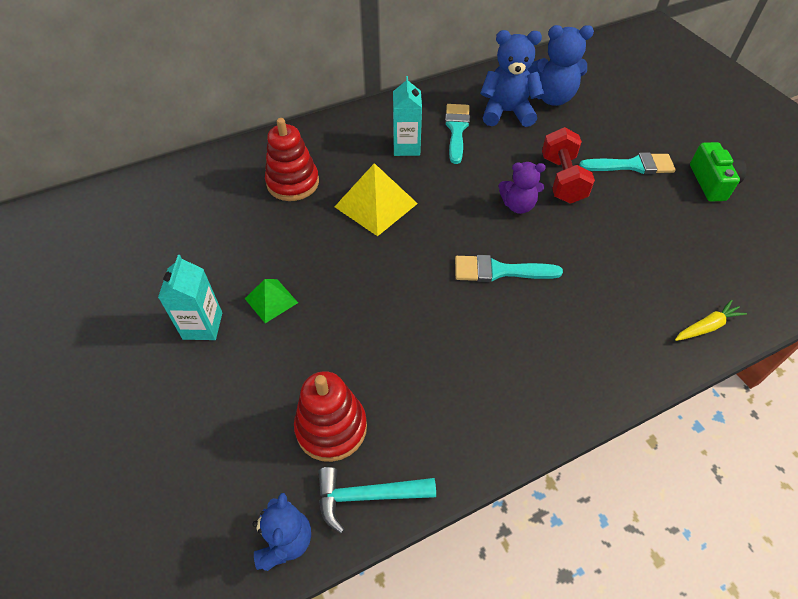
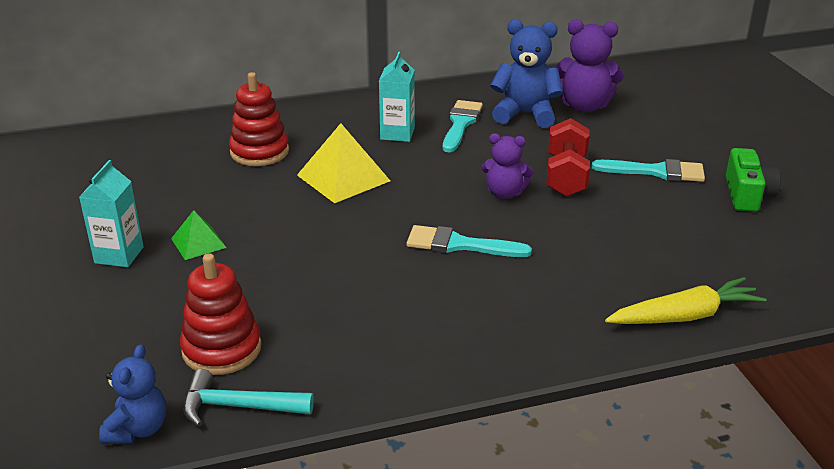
camera: 10 degrees right, 20 degrees down
(552, 98) = (584, 106): blue teddy bear -> purple teddy bear
(706, 326) = (684, 316): yellow carrot -> yellow carrot, size x1.65

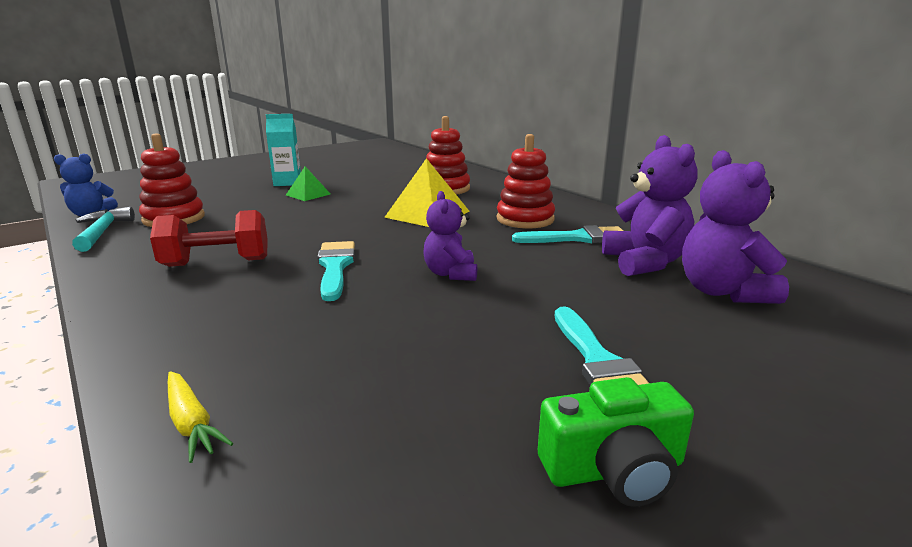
camera: 70 degrees right, 10 degrees down
(397, 133) = (525, 219): turquoise carton -> red stacking toy
(525, 114) = (645, 262): blue teddy bear -> purple teddy bear
(566, 176) = (519, 300): red dumbbell -> red dumbbell (216, 262)
(684, 316) = (191, 423): yellow carrot -> yellow carrot, size x0.61

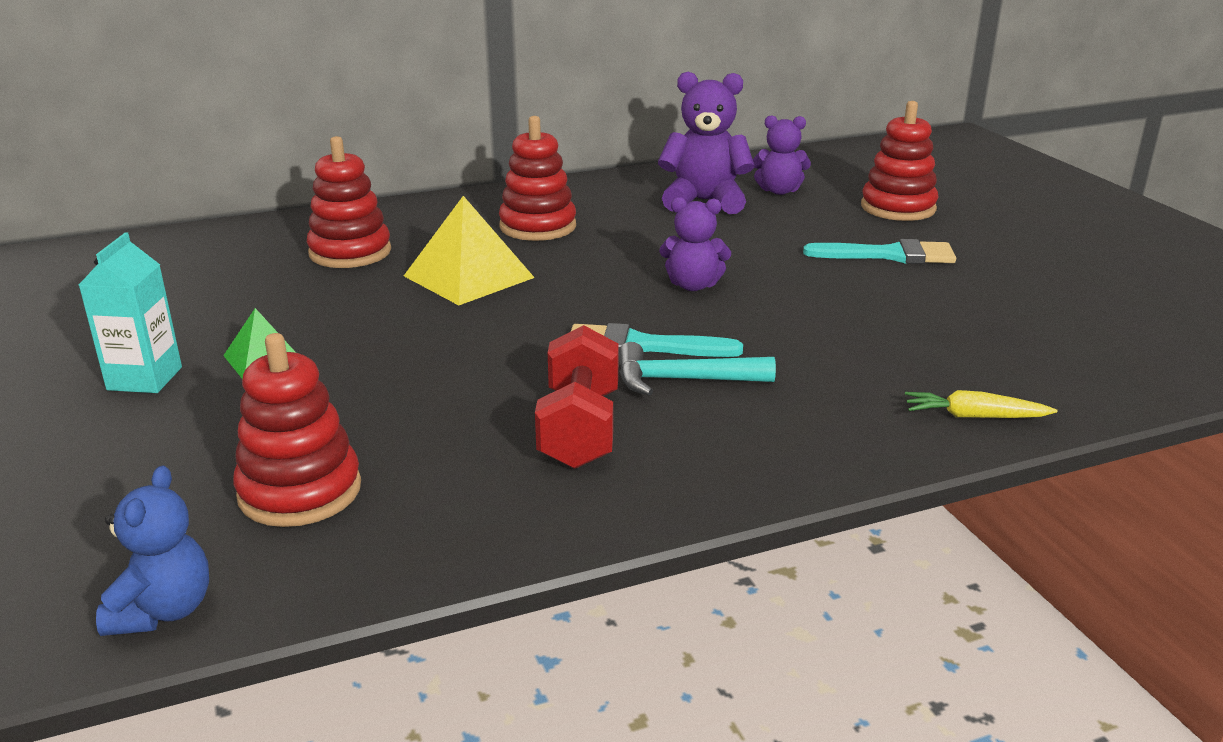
camera: 75 degrees left, 5 degrees up
(102, 232) = (327, 569): turquoise hammer -> turquoise hammer (682, 380)
(191, 423) = (974, 416): yellow carrot -> yellow carrot turned 150 degrees counterclockwise
(577, 238) = (621, 214): turquoise brush -> none
(614, 469) = (1015, 275): green camera -> none
(722, 291) = (779, 191): purple teddy bear -> purple teddy bear, size x0.64
(770, 364) = (898, 208): none -> red stacking toy

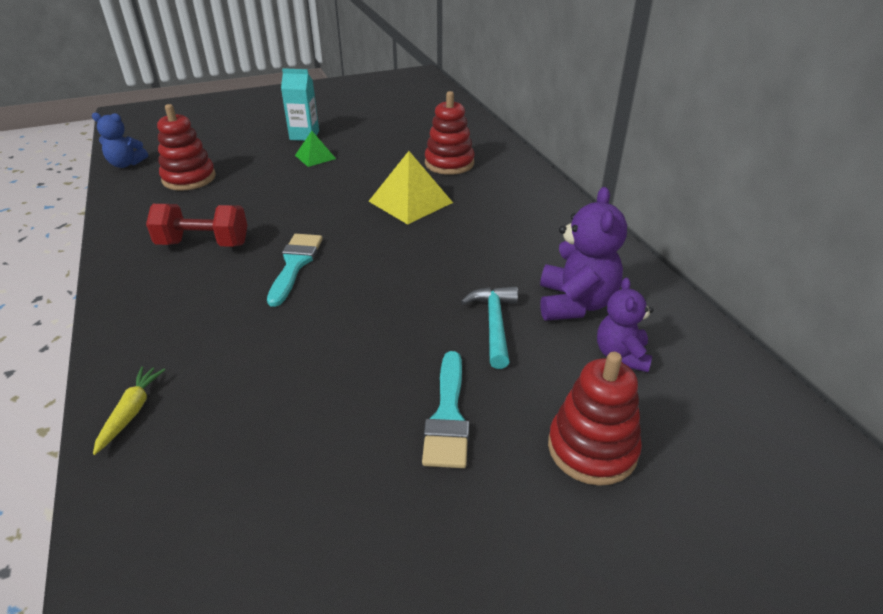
camera: 90 degrees right, 10 degrees up
(538, 226) = (500, 222): red stacking toy -> none
(682, 380) = (243, 279): turquoise hammer -> turquoise hammer (494, 324)
(693, 285) = (387, 289): purple teddy bear -> none

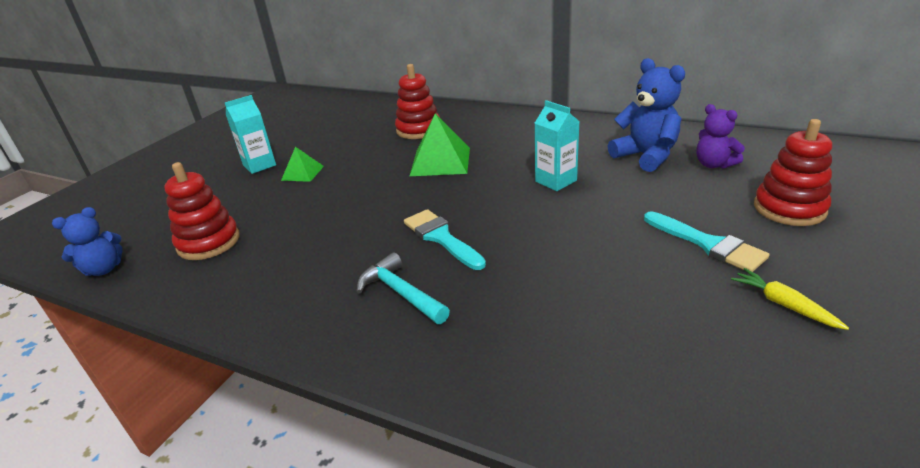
camera: 40 degrees left, 5 degrees down
(131, 412) = (532, 399): yellow carrot -> yellow carrot (784, 305)
(203, 244) = (333, 271): red dumbbell -> none
(410, 201) = (440, 161): yellow pyramid -> green pyramid
(454, 274) = (556, 181): none -> turquoise carton
(494, 324) = (631, 189): turquoise hammer -> turquoise hammer (400, 293)
(575, 303) = (646, 156): purple teddy bear -> blue teddy bear

